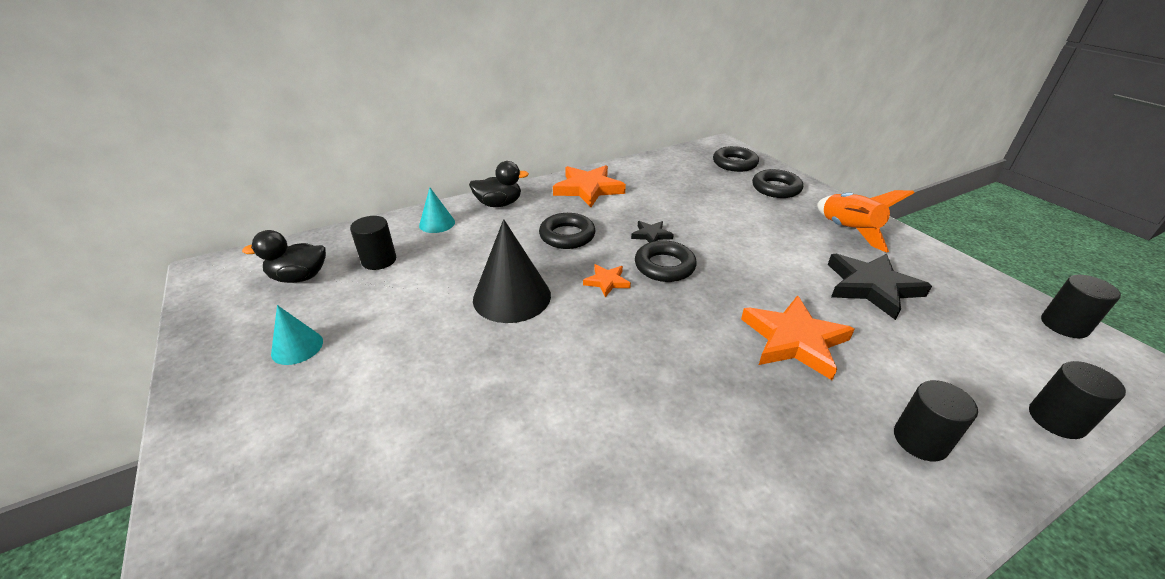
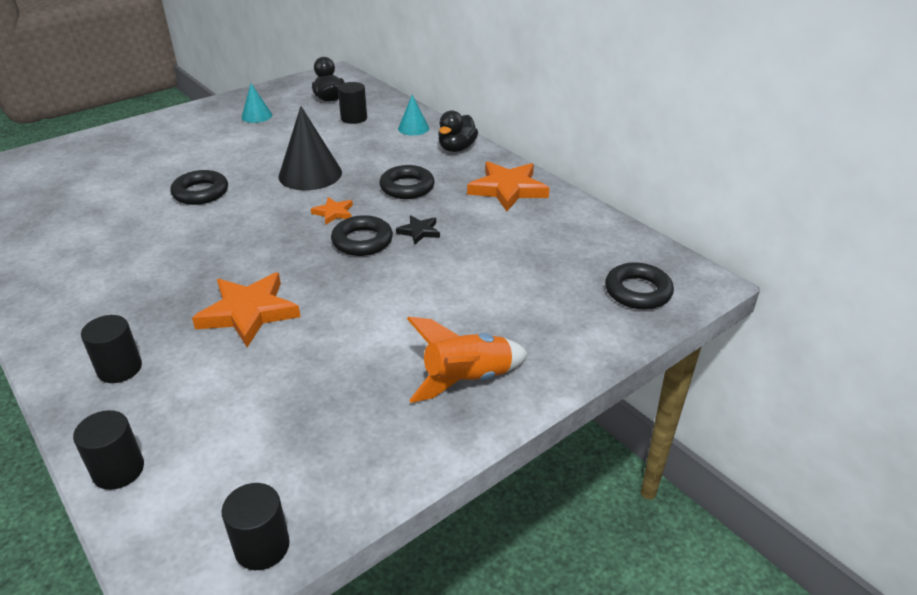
camera: 80 degrees right, 0 degrees up
(499, 204) = (456, 148): black duck -> black duck turned 45 degrees clockwise
(776, 188) = (571, 325): black ring -> black ring (200, 192)
(871, 287) = (337, 379): black star -> none

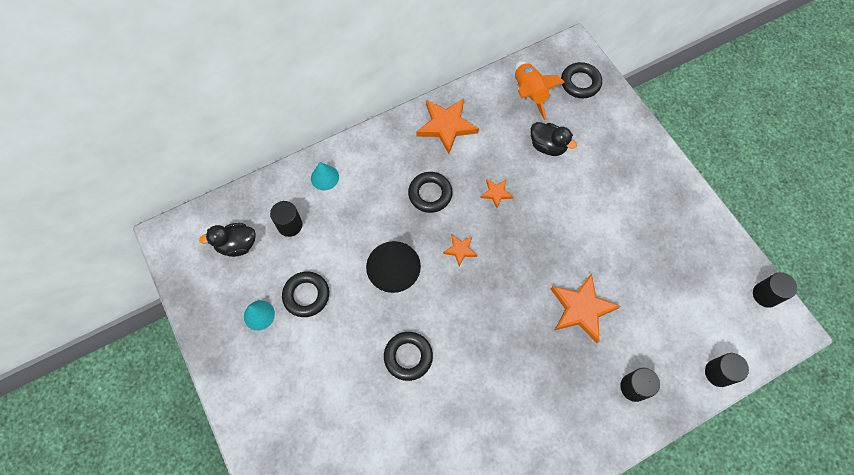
camera: 80 degrees left, 30 degrees up
(362, 241) = (503, 232): black ring -> black ring (306, 295)
(419, 231) = (496, 193): black star -> orange star
(456, 148) = (371, 149): black duck -> black duck (547, 146)
(467, 379) = (652, 187): orange rocket -> orange rocket (529, 93)

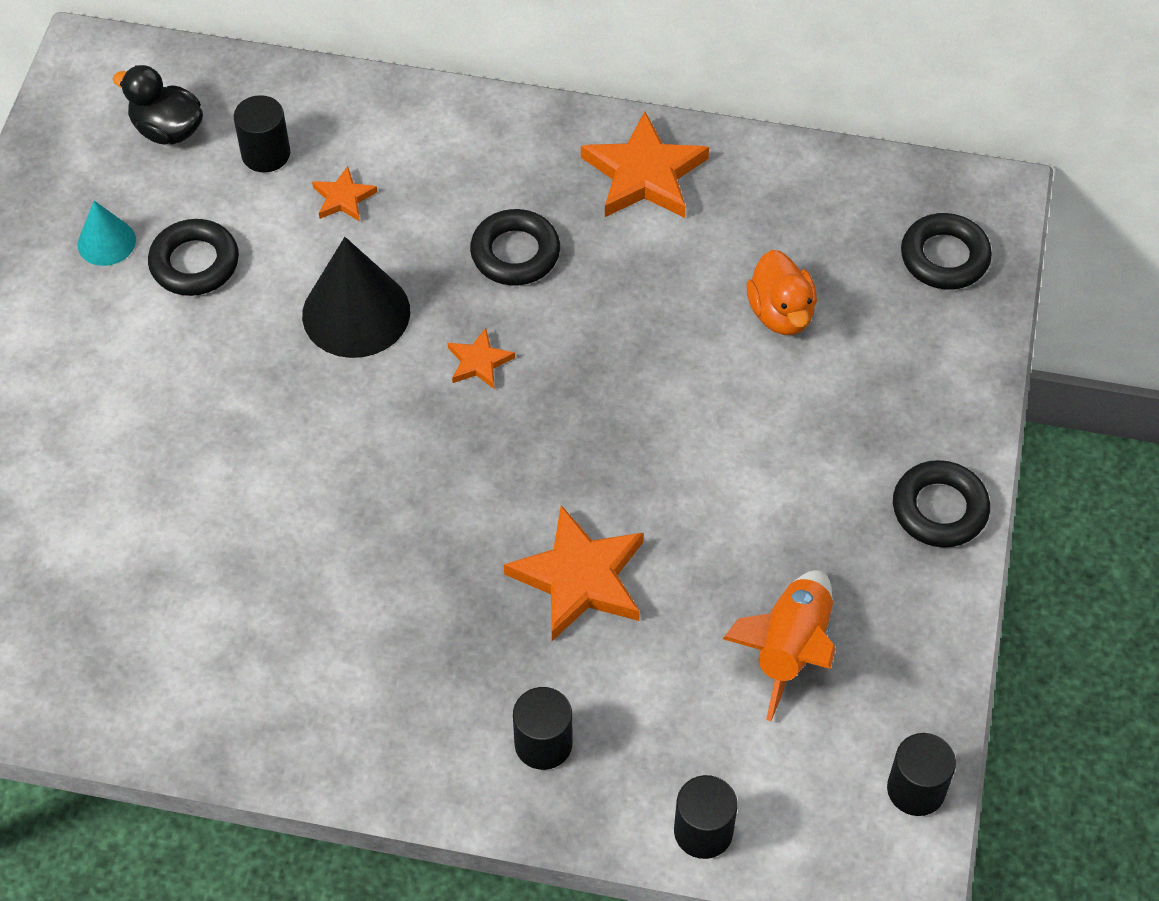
camera: 40 degrees right, 10 degrees down
(324, 177) = (381, 123): turquoise cone -> none
(408, 357) = (252, 446): black ring -> black ring (939, 509)
(496, 193) = (621, 323): orange star -> orange star (343, 198)
(529, 93) = (835, 216): orange rocket -> orange rocket (789, 648)
(547, 146) = (781, 313): black duck -> orange duck

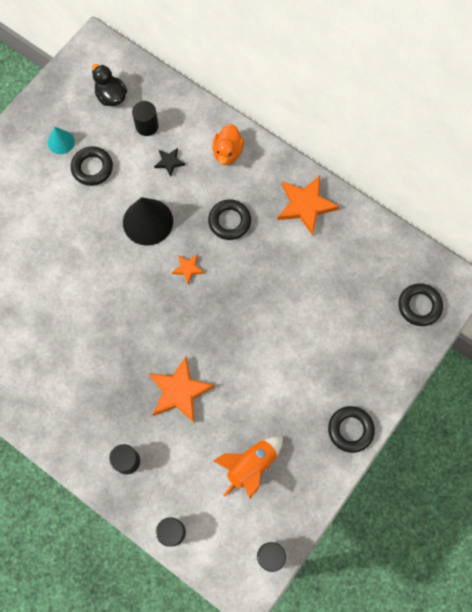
camera: 25 degrees right, 15 degrees up
(343, 198) = (169, 162): orange star -> black star
(781, 313) = (330, 302): orange duck -> orange duck (227, 152)

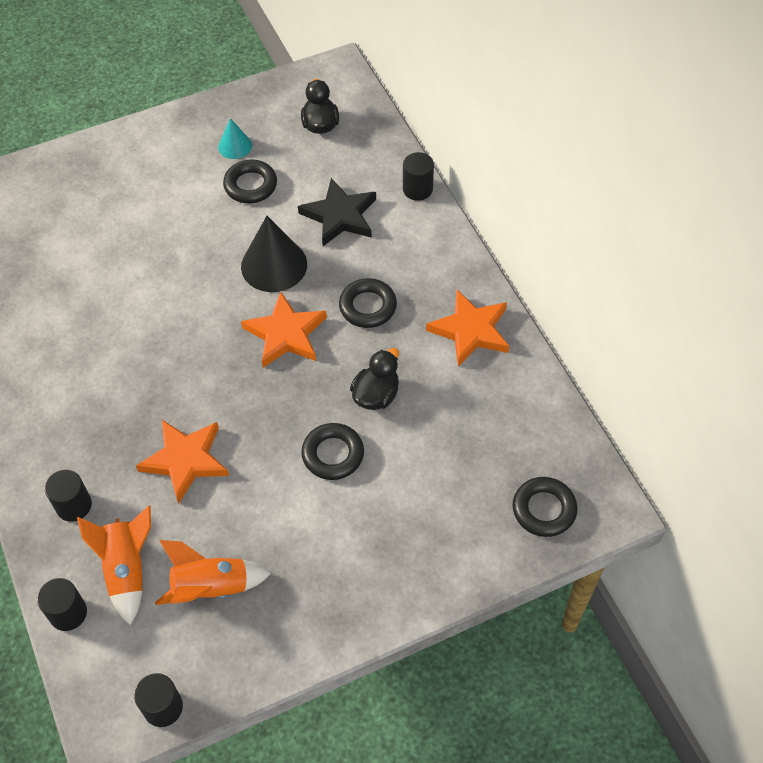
camera: 30 degrees right, 15 degrees down
(147, 126) = (339, 169): black cylinder -> black cylinder (417, 189)
(169, 162) = (340, 216): black star -> black star, size x1.98
(188, 268) = (286, 334): orange star -> orange star, size x1.98
(190, 483) = (127, 569): none -> orange rocket
(227, 152) = (413, 235): orange duck -> none
(273, 282) = (376, 395): none -> black duck
(350, 430) = (361, 611): black ring -> black ring (333, 454)

